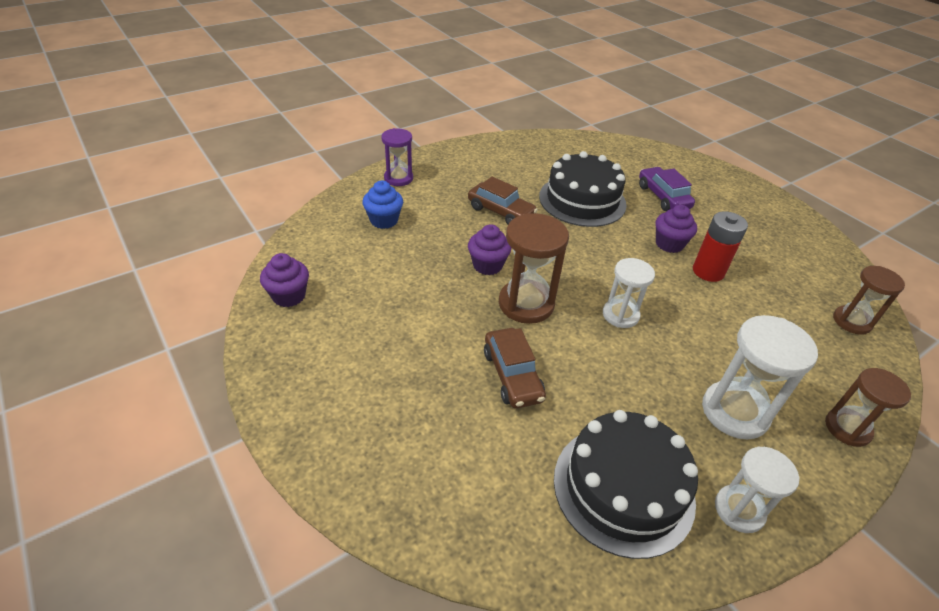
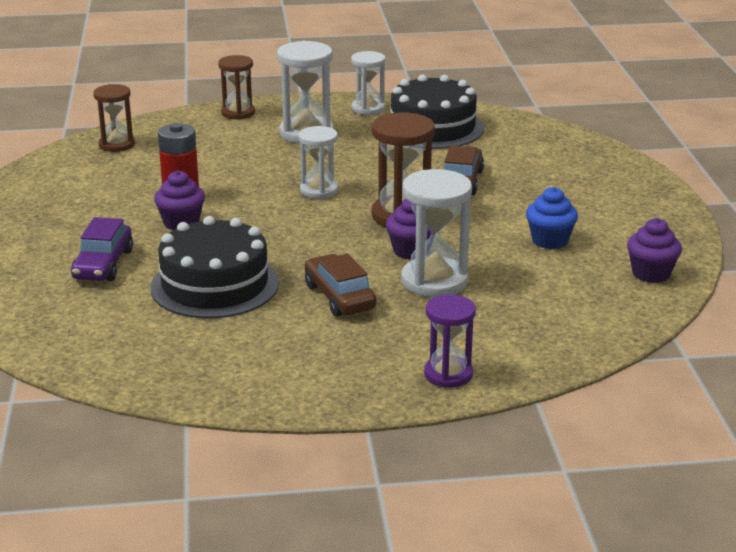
camera: 150 degrees left, 15 degrees down
(384, 220) = (505, 322): blue cupcake -> blue cupcake (549, 241)
(451, 241) = (434, 281): none -> white hourglass

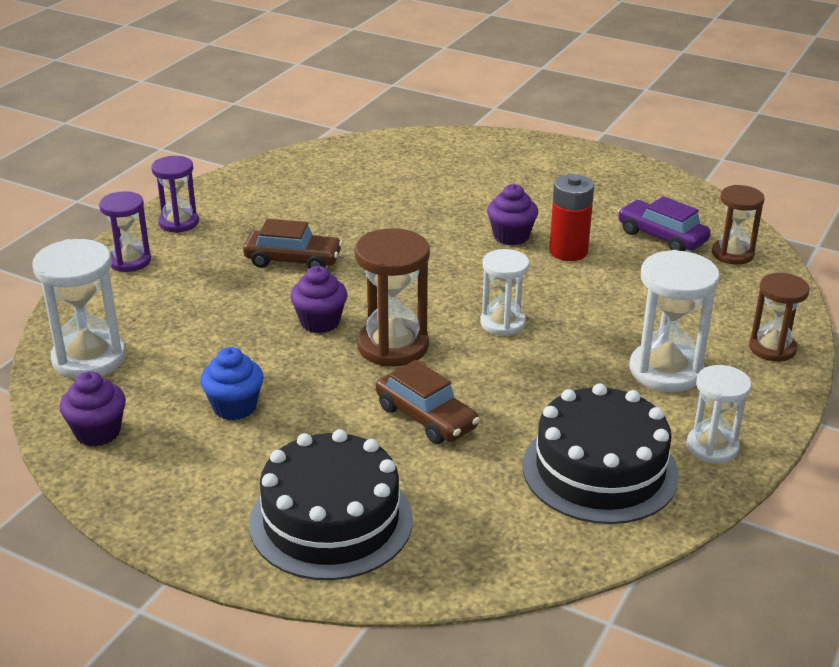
camera: 125 degrees right, 5 degrees up
(103, 264) = (474, 188): purple car -> purple car (662, 237)
(215, 285) = (383, 219): black cake -> black cake (331, 521)
(349, 384) = (179, 222): none -> purple hourglass
(434, 281) = (255, 311): white hourglass -> white hourglass (89, 358)

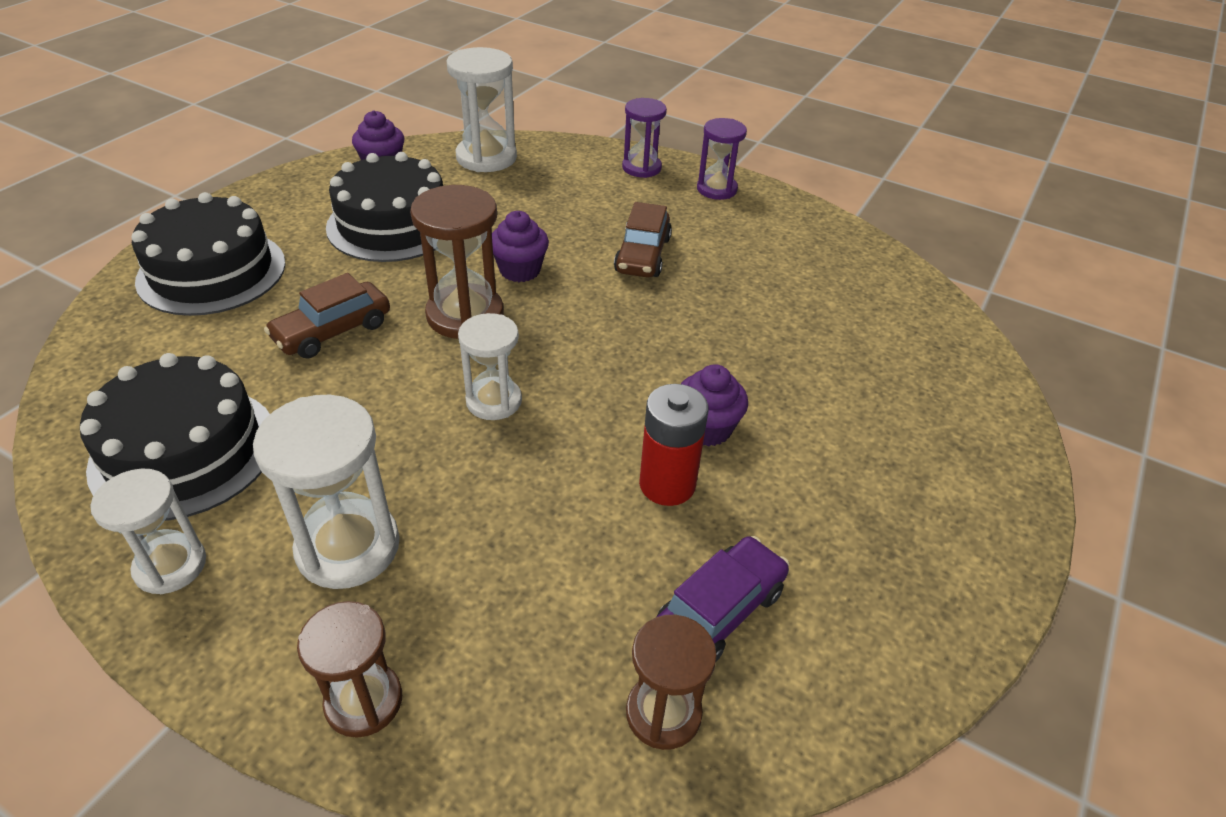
camera: 90 degrees right, 10 degrees up
(234, 407) = (393, 224): blue cupcake -> black cake

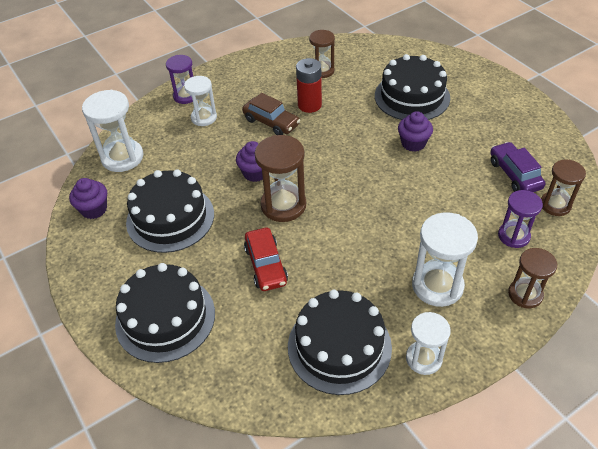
camera: 60 degrees left, 5 degrees up
(332, 331) = (266, 265): brown car -> red car
(494, 401) = (360, 210): white hourglass -> white hourglass (204, 118)
(667, 484) = (442, 167): red battery -> red battery (309, 105)
(716, 189) = (228, 76): purple hourglass -> purple hourglass (513, 236)
(812, 272) = (322, 71): none -> brown hourglass
(839, 396) = (412, 96): none -> black cake

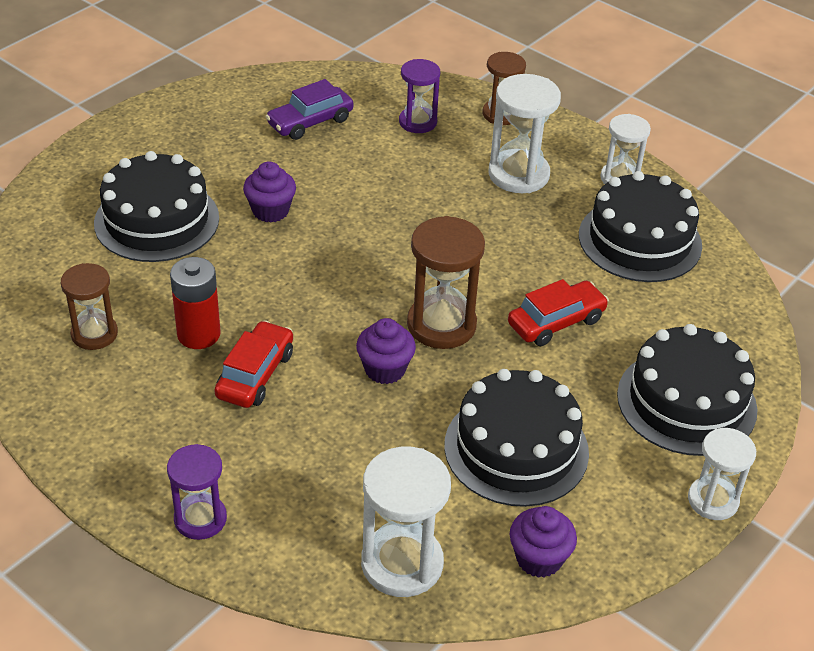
camera: 110 degrees left, 5 degrees down
(204, 118) = (262, 471): white hourglass -> white hourglass (713, 500)
(271, 122) = (255, 375): brown car -> red car
(555, 205) = (355, 93): brown hourglass -> none

